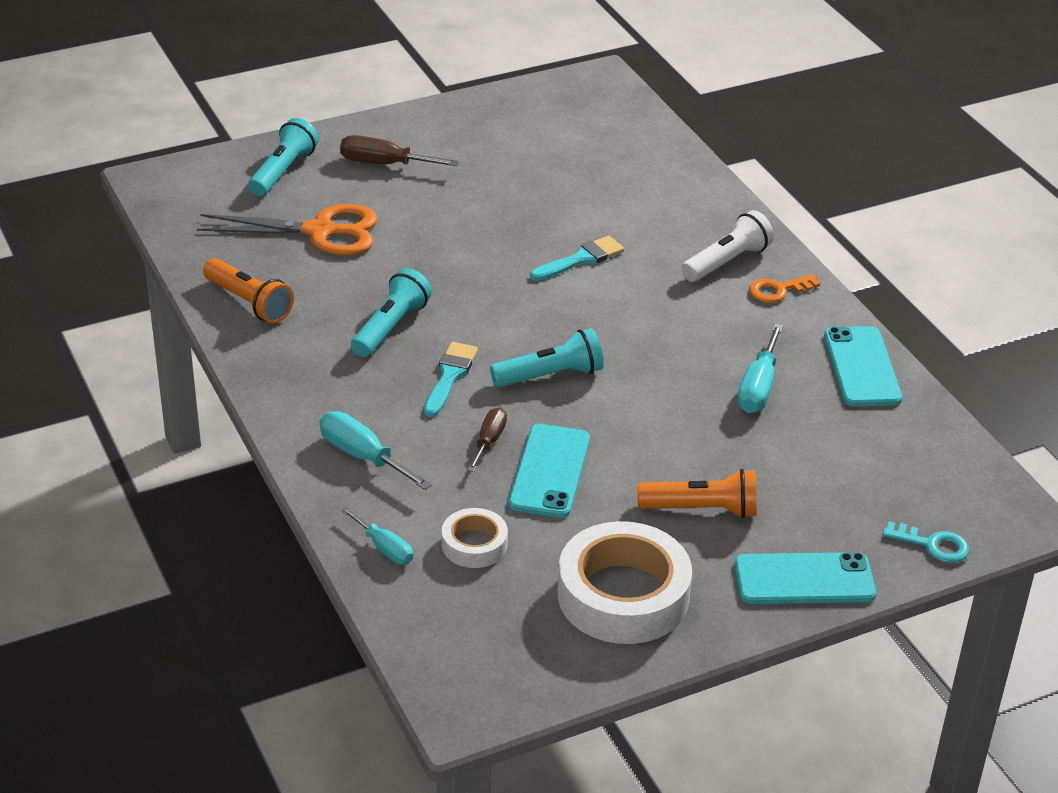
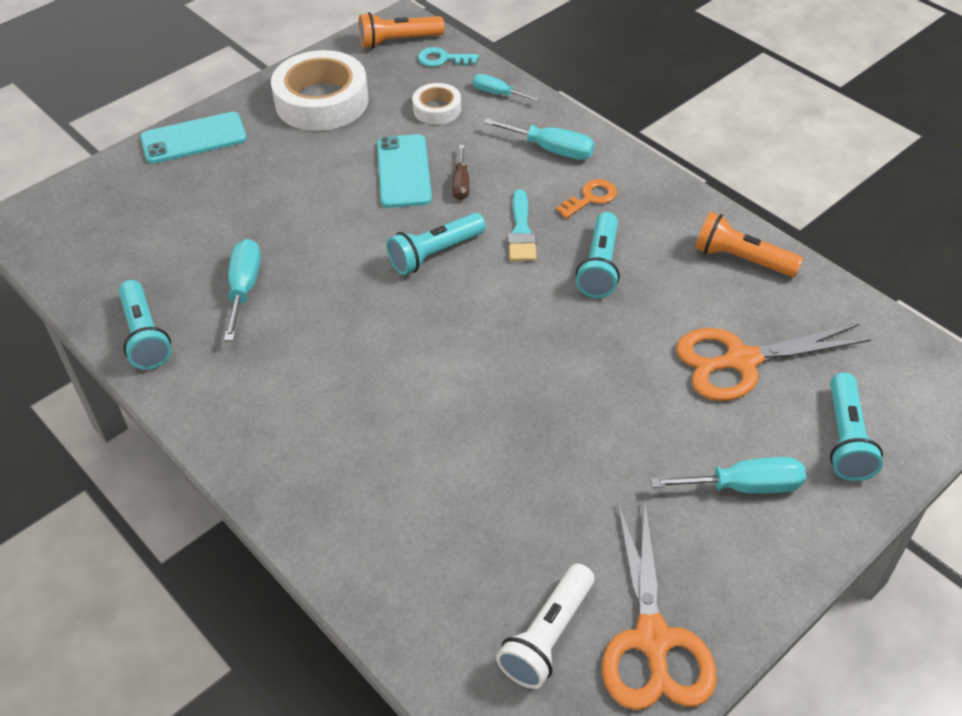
camera: 165 degrees right, 10 degrees up
(384, 164) = (744, 486): brown screwdriver -> turquoise screwdriver
(506, 113) = (652, 640): none -> orange scissors
(581, 259) = (456, 398): turquoise brush -> none
(701, 509) = (277, 170): orange flashlight -> orange flashlight (398, 41)
(727, 262) = (297, 439): white flashlight -> white flashlight (547, 636)
(778, 290) = (235, 412): orange key -> orange key (590, 198)
(862, 367) = (145, 336): turquoise phone -> turquoise flashlight
(933, 545) = (93, 184): turquoise key -> turquoise key (443, 59)

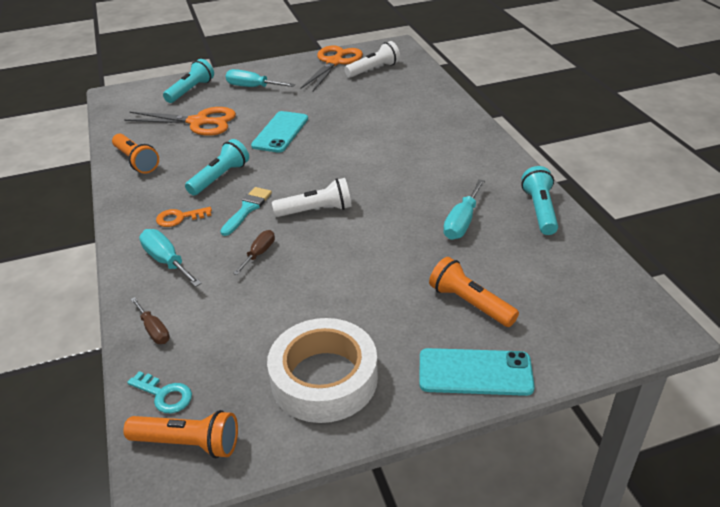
camera: 155 degrees left, 10 degrees down
(211, 194) = (470, 303): none -> orange flashlight
(404, 171) = (295, 277): turquoise phone -> turquoise phone (280, 132)
(435, 253) = (316, 210): turquoise flashlight -> white flashlight
(437, 109) = (221, 330): white tape -> none
(497, 93) = (154, 330): turquoise screwdriver -> brown screwdriver

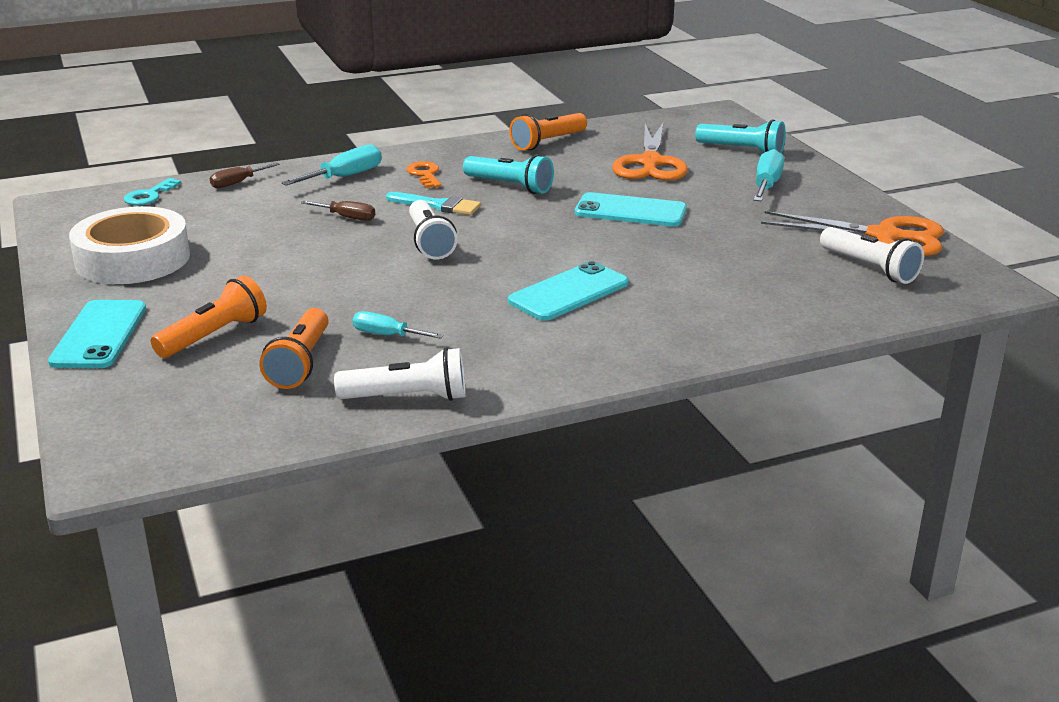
camera: 85 degrees right, 10 degrees down
(188, 443) = (87, 210): orange flashlight -> orange flashlight (300, 363)
(400, 156) = (569, 292): none -> turquoise phone
(462, 222) = (387, 335): turquoise screwdriver -> turquoise screwdriver, size x0.66
(540, 210) = (408, 397): turquoise flashlight -> white flashlight

